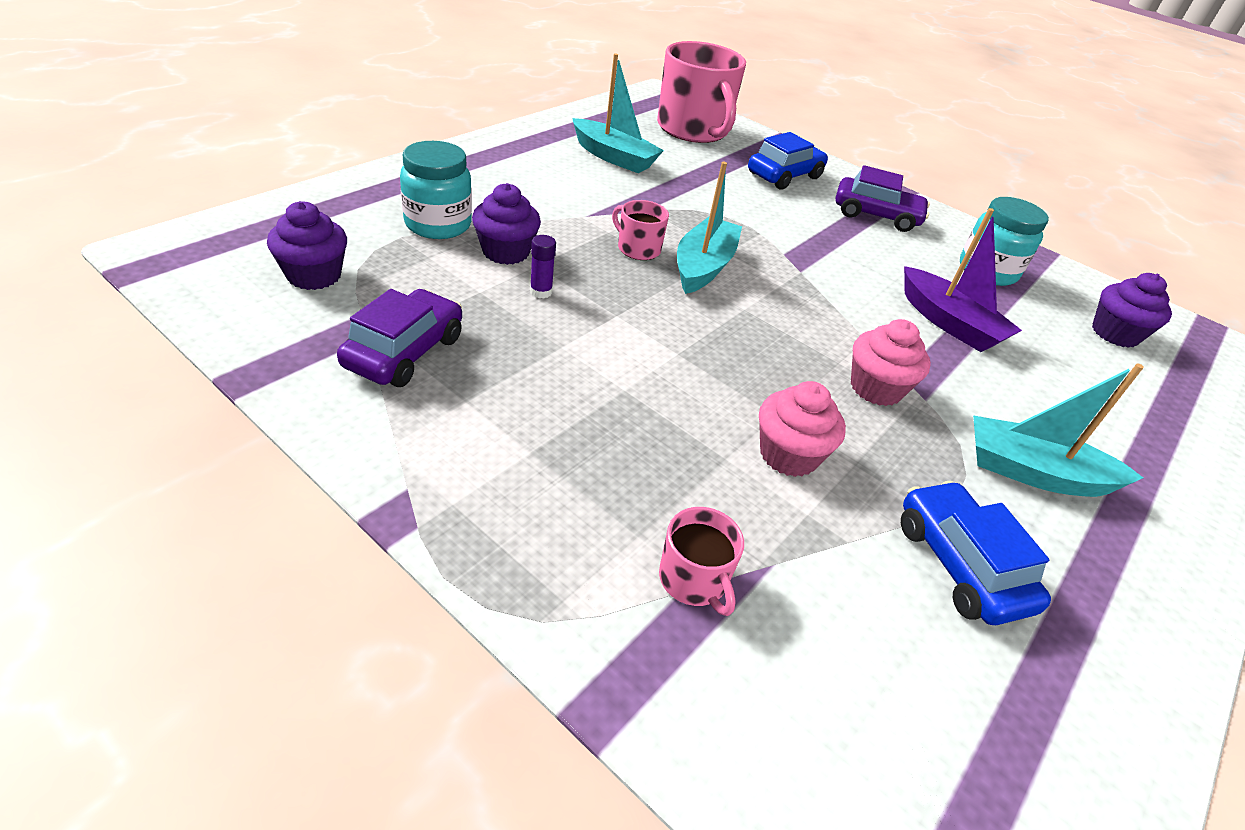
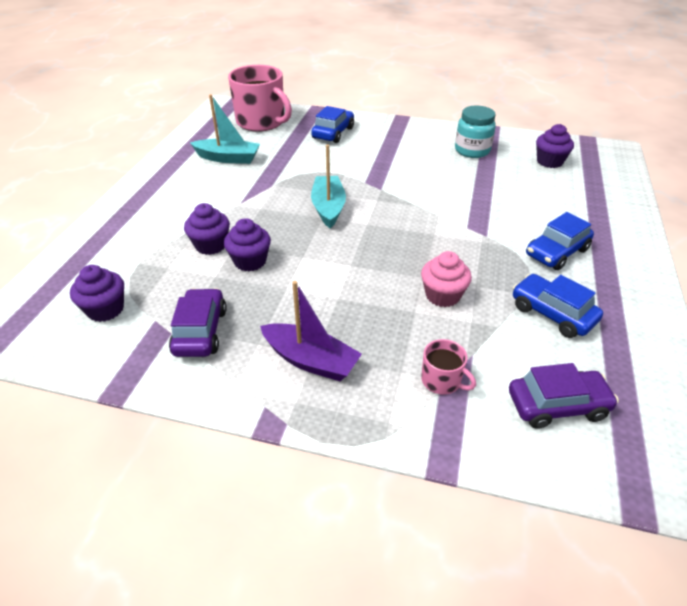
camera: 20 degrees left, 0 degrees up
(438, 224) = (156, 245): turquoise jar -> none
(541, 292) = (250, 261): purple glue stick -> purple cupcake
(638, 249) = (285, 212): pink mug -> none
(876, 215) = (397, 139): purple car -> purple car (557, 405)
(876, 388) = (460, 240): pink cupcake -> none
(949, 323) = (472, 188): purple boat -> purple boat (310, 360)
(1034, 473) = (556, 252): turquoise boat -> blue car

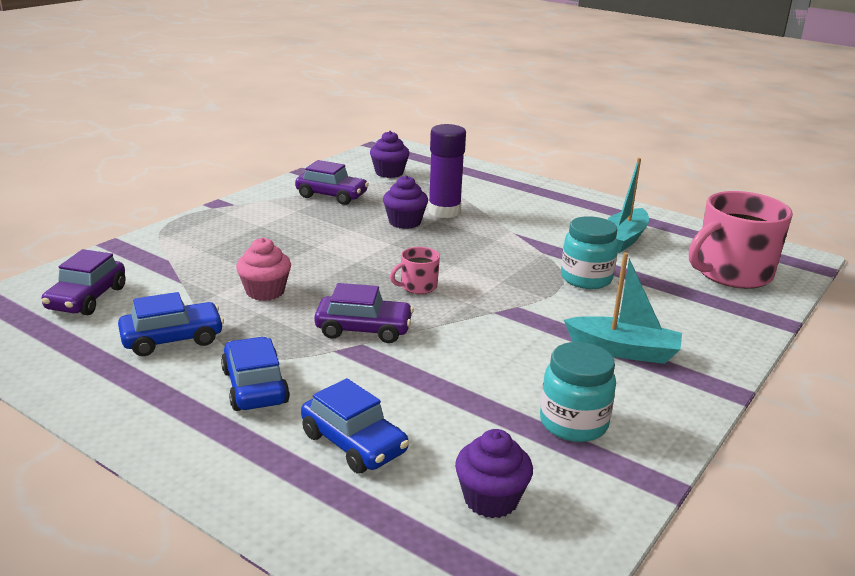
camera: 110 degrees right, 15 degrees down
(211, 245) = (444, 211): purple cupcake -> purple glue stick
(305, 164) = (586, 279): none -> turquoise jar
(310, 360) = (257, 223): purple boat -> none
(328, 208) = (471, 272): turquoise boat -> turquoise boat (623, 350)
(333, 133) = (681, 316): blue car -> blue car (354, 443)
(442, 381) = (174, 262): pink mug -> pink mug (418, 286)
(450, 231) = (364, 329): none -> purple car

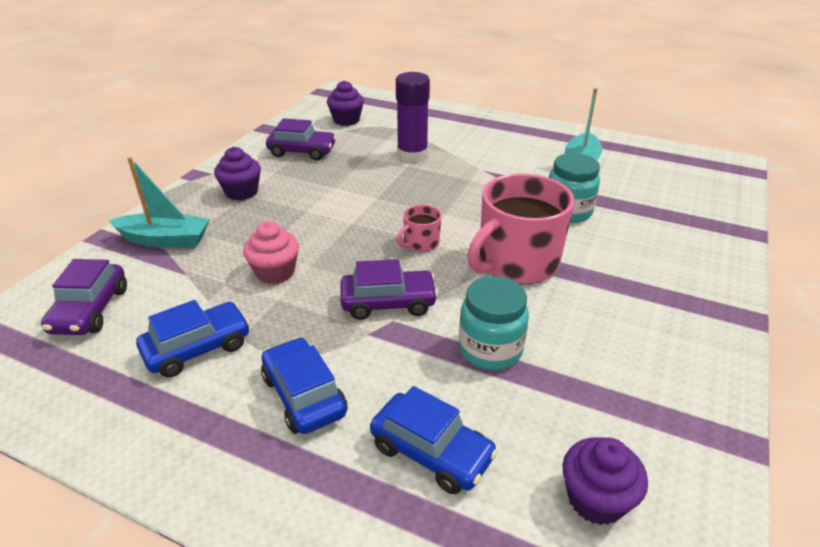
camera: 10 degrees left, 10 degrees up
(405, 222) = (381, 172): purple cupcake -> purple cupcake (241, 192)
(573, 423) = (631, 383): turquoise jar -> turquoise jar (490, 349)
(623, 350) = (636, 287): turquoise boat -> turquoise boat (165, 240)
(732, 273) = (686, 187): pink mug -> pink mug (516, 263)

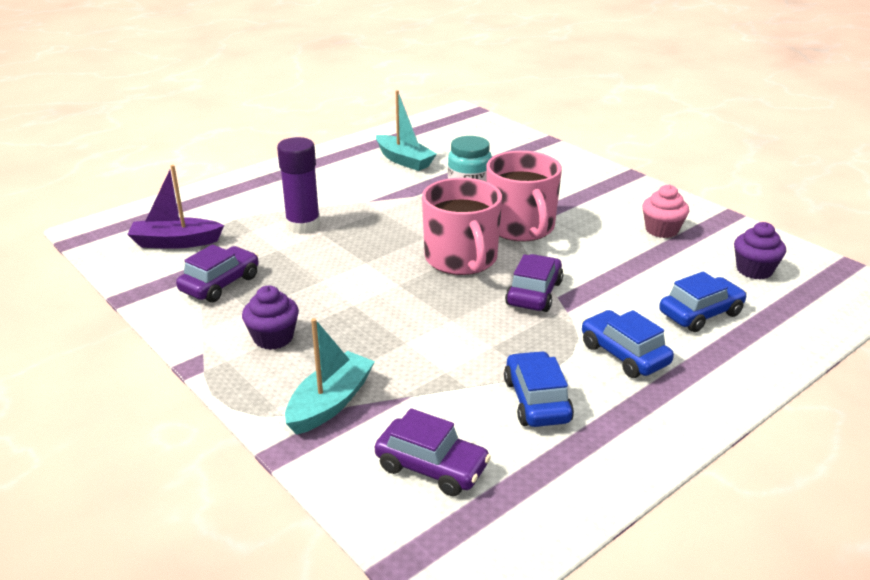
camera: 65 degrees left, 5 degrees down
(275, 272) = (449, 341): pink cupcake -> pink cupcake (662, 230)
(304, 395) = (624, 354): blue car -> blue car turned 60 degrees clockwise
(346, 120) = (176, 242): purple cupcake -> purple boat
(420, 243) = (461, 259): pink mug -> pink mug, size x2.19
(490, 349) = (614, 266): turquoise jar -> none

